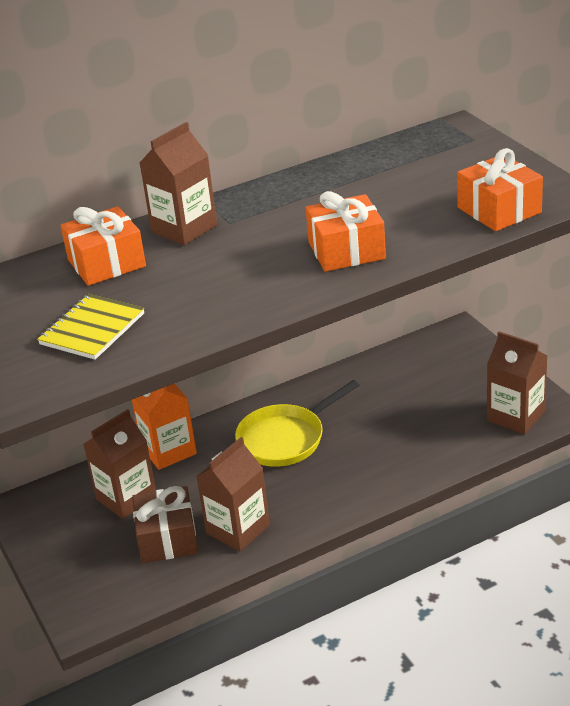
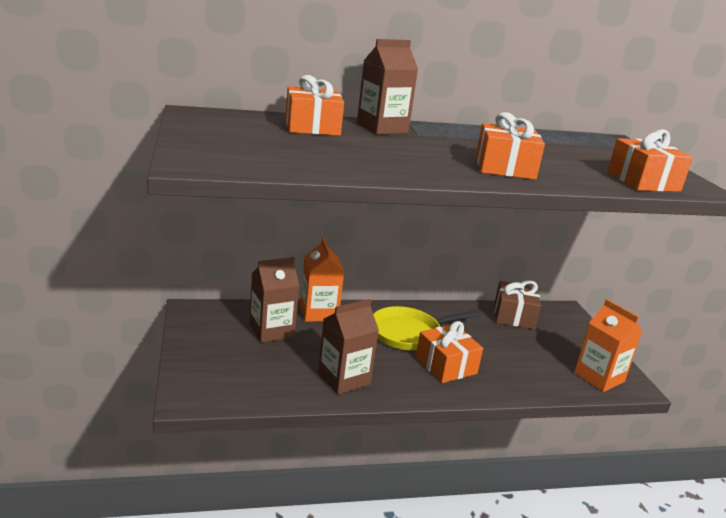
camera: 10 degrees right, 10 degrees down
(92, 329) = (274, 150): yellow notebook -> none
(167, 538) = (286, 366): brown gift -> brown gift (514, 316)
(343, 467) = (446, 365): none -> orange gift
(516, 416) = (599, 377): brown carton -> orange carton

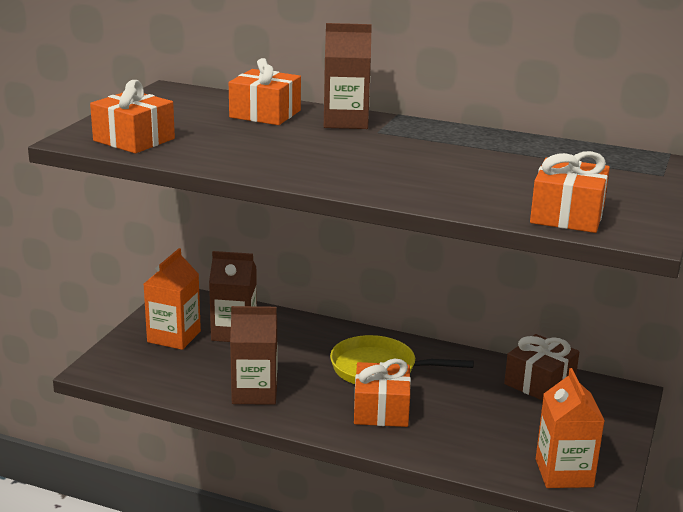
camera: 35 degrees right, 0 degrees up
(319, 312) = (303, 326): orange carton -> orange carton (174, 337)
(504, 168) = (404, 178): orange gift -> orange gift (134, 140)

